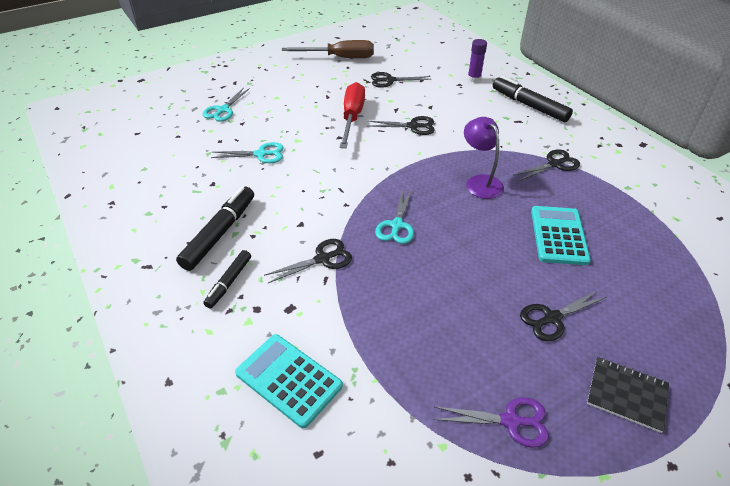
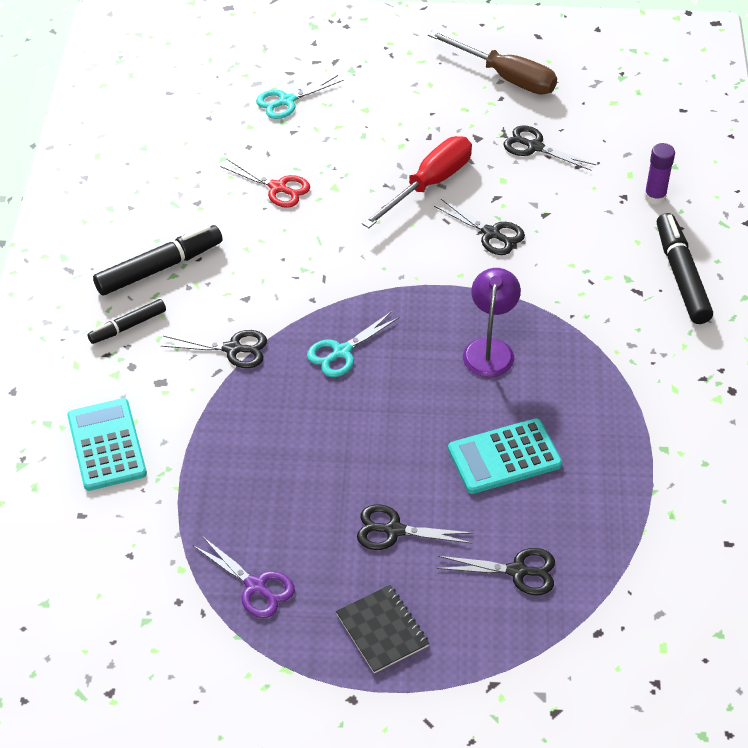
camera: 35 degrees right, 5 degrees up
(261, 154) = (278, 188): turquoise scissors -> red scissors
(555, 164) = (609, 373): black scissors -> black scissors (517, 571)
(558, 235) = (504, 457): turquoise calculator -> turquoise calculator turned 150 degrees counterclockwise

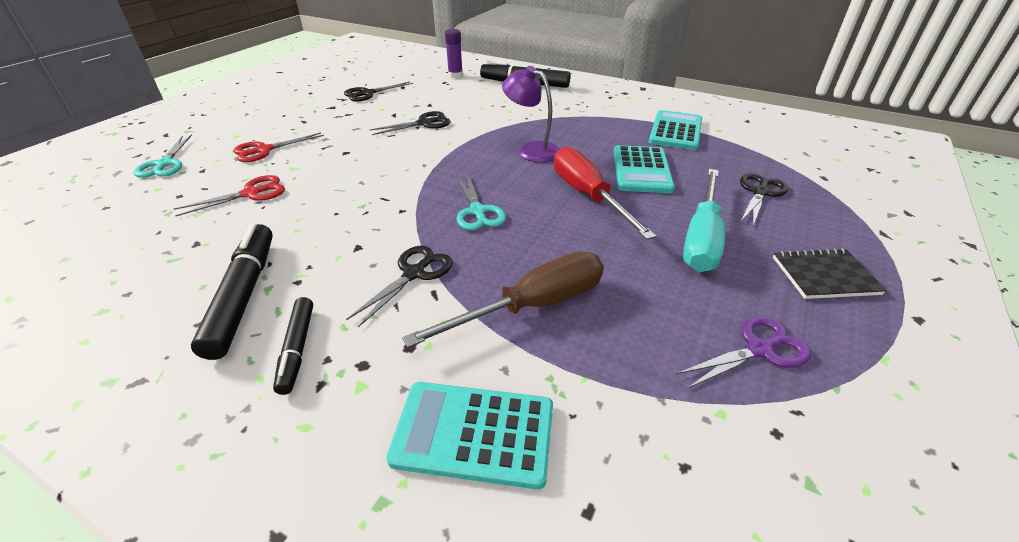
camera: 65 degrees left, 10 degrees down
(352, 147) = (264, 150): none -> red scissors
(394, 530) = (701, 238): black scissors -> turquoise screwdriver
(429, 184) = (348, 132): red screwdriver -> red screwdriver (588, 196)
(505, 77) = (295, 87): brown screwdriver -> brown screwdriver (532, 306)
(635, 470) = (675, 131): none -> turquoise calculator

